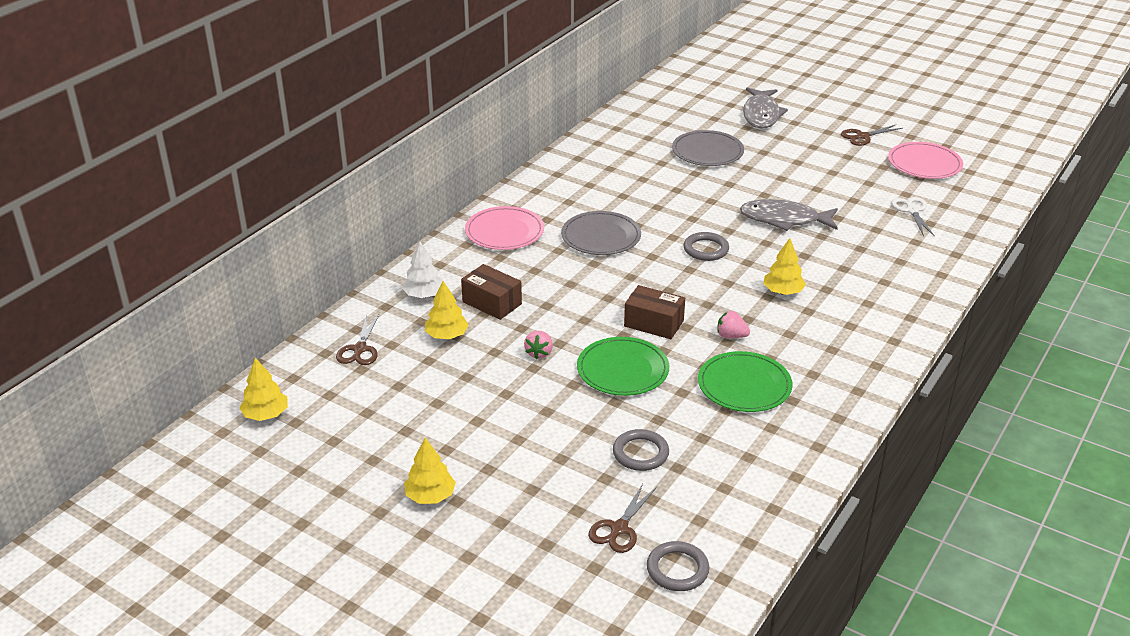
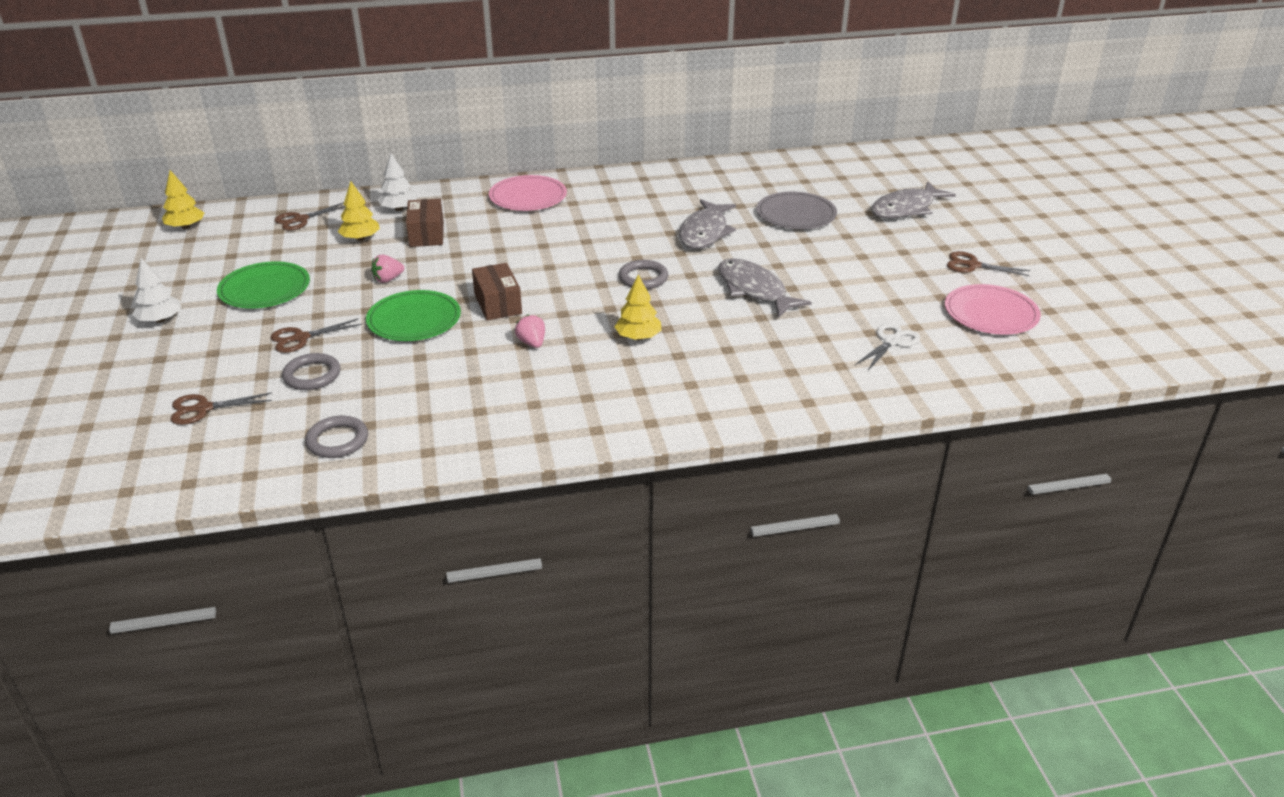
camera: 45 degrees right, 0 degrees up
(430, 496) = (160, 320): yellow tree -> white tree
(573, 434) = (301, 338): none -> brown scissors
(601, 236) = (585, 231): grey plate -> none
(677, 569) = (178, 456): grey ring -> grey ring (337, 440)
(679, 195) = (705, 232): none -> grey fish
(744, 385) = (468, 379): green plate -> green plate (264, 289)

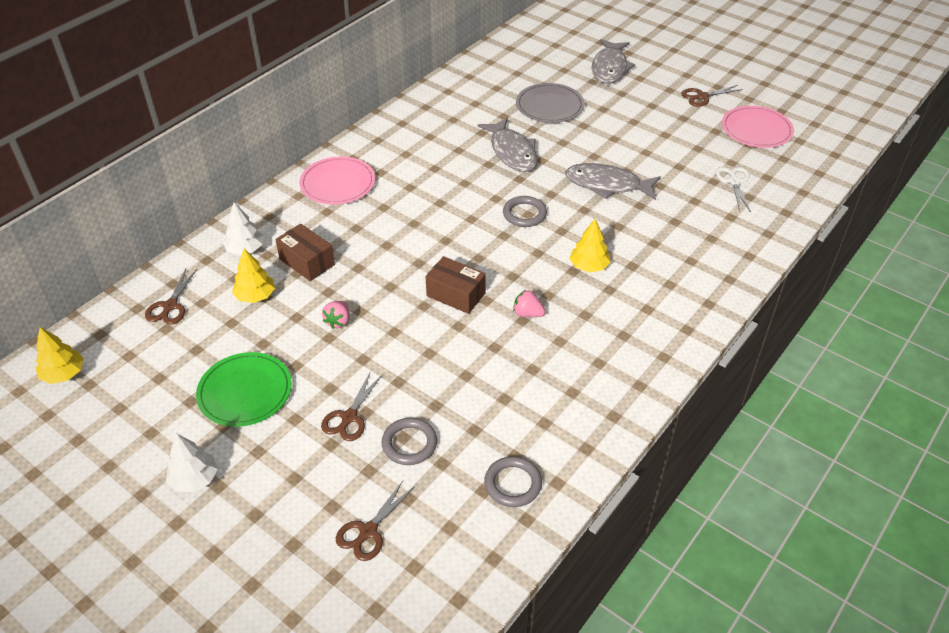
camera: 40 degrees left, 10 degrees up
(414, 320) = (414, 345): green plate -> none

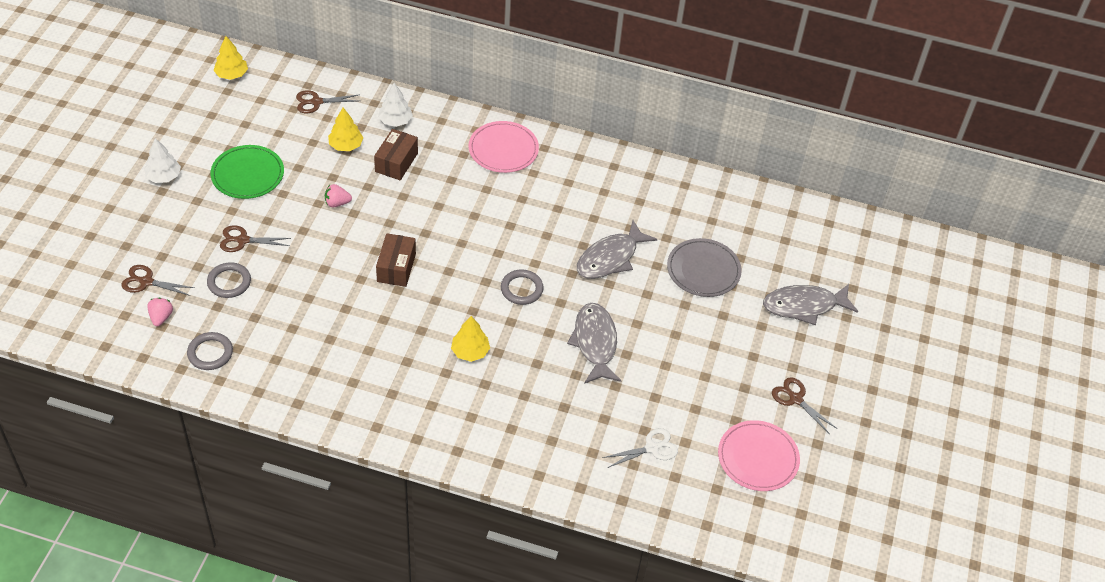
camera: 65 degrees right, 5 degrees up
(527, 314) = (392, 321): pink strawberry -> pink strawberry (161, 317)

